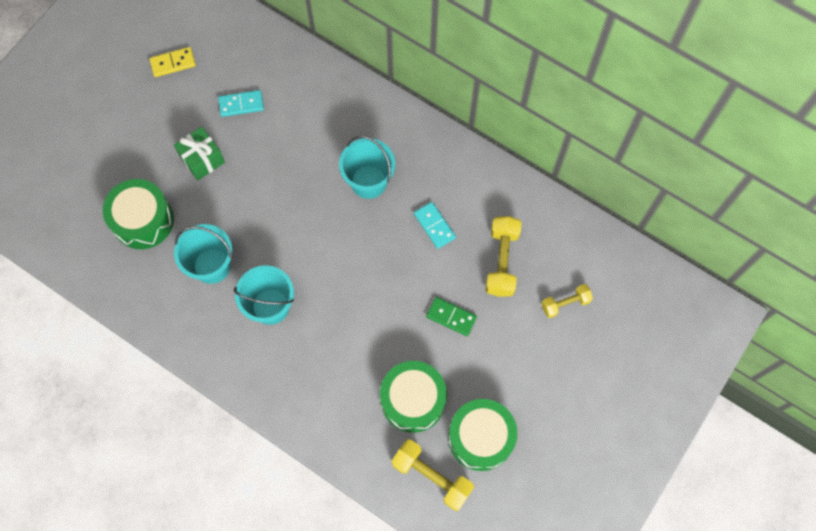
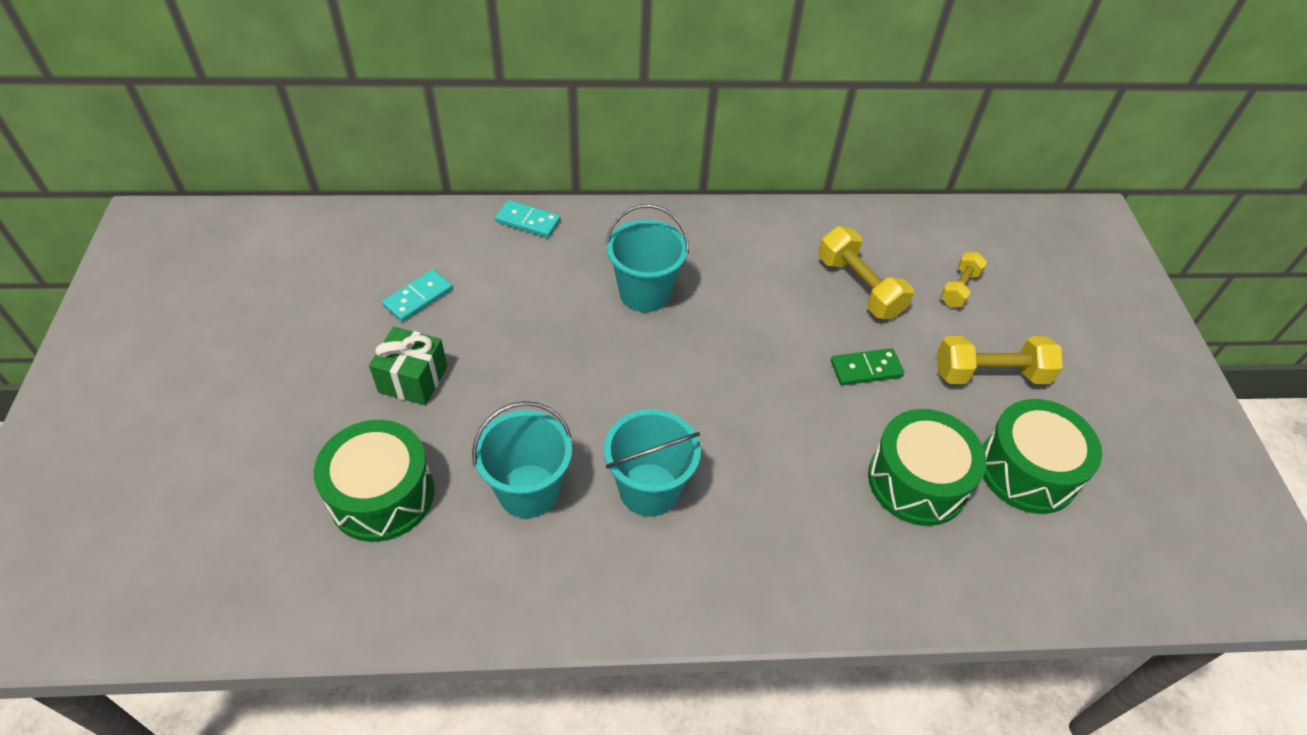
camera: 40 degrees left, 20 degrees down
(173, 63) = (288, 300): yellow domino -> none
(432, 476) = (1027, 552): yellow dumbbell -> yellow dumbbell (990, 374)
(434, 226) = (758, 294): turquoise domino -> turquoise domino (528, 221)

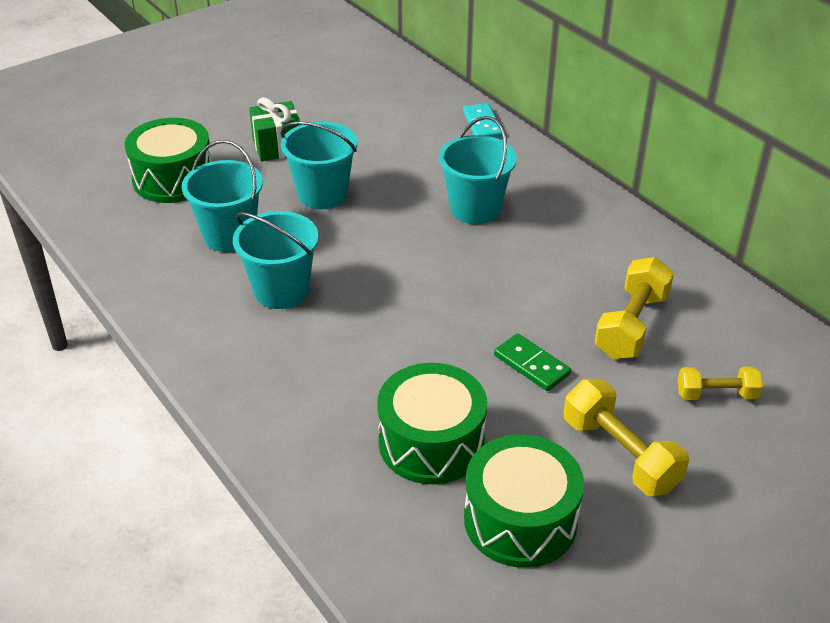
camera: 60 degrees right, 10 degrees down
(418, 298) = (351, 115): turquoise domino -> none
(527, 384) = (322, 194): none -> turquoise bucket

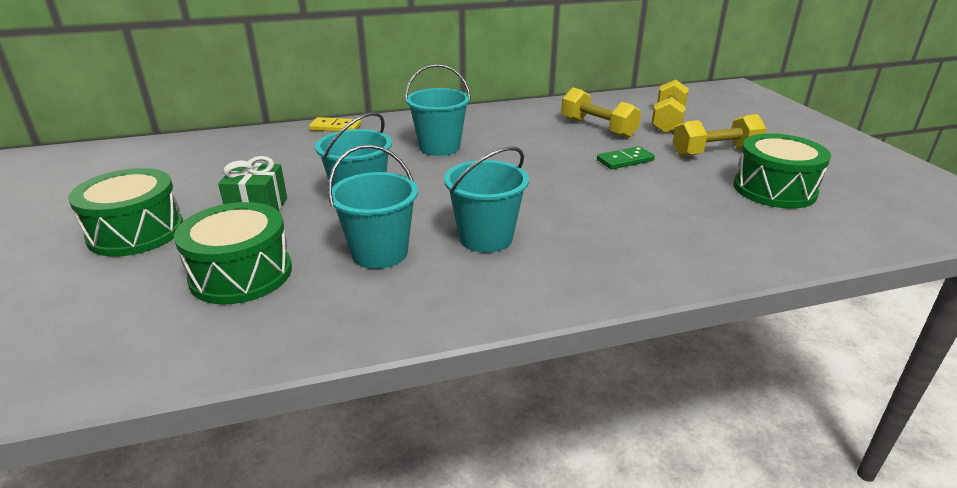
camera: 70 degrees left, 10 degrees down
(431, 442) = (698, 205): green drum -> green drum (136, 232)
(482, 124) = (335, 127): turquoise domino -> yellow domino
(716, 394) = (667, 121): yellow dumbbell -> yellow dumbbell, size x1.60

